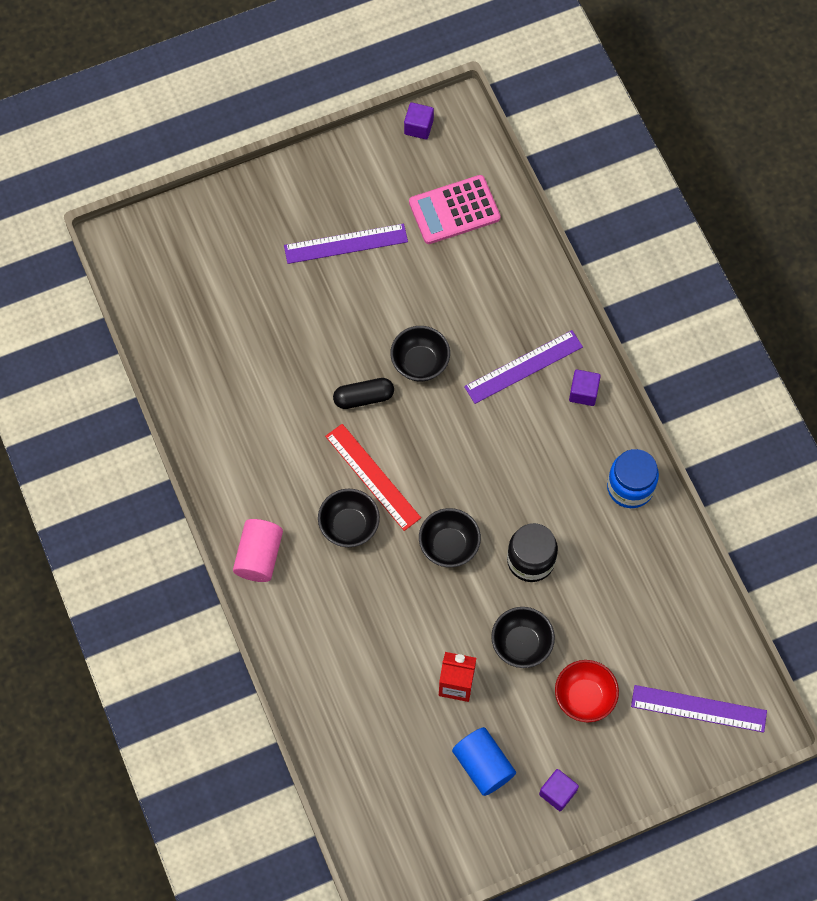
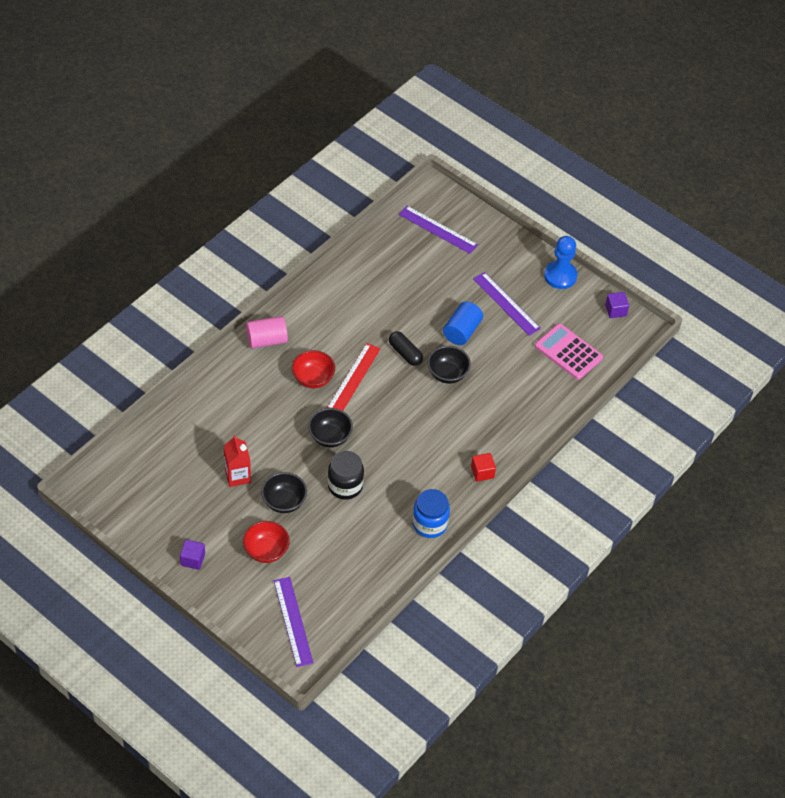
camera: 60 degrees right, 15 degrees down
(334, 162) = (560, 276): none -> blue pawn
(349, 526) = (313, 379): black bowl -> red bowl
(483, 765) = (190, 511): blue cylinder -> blue cylinder (462, 331)
(523, 367) = (480, 432): purple ruler -> purple ruler (438, 230)
(583, 392) = (482, 472): purple cube -> red cube

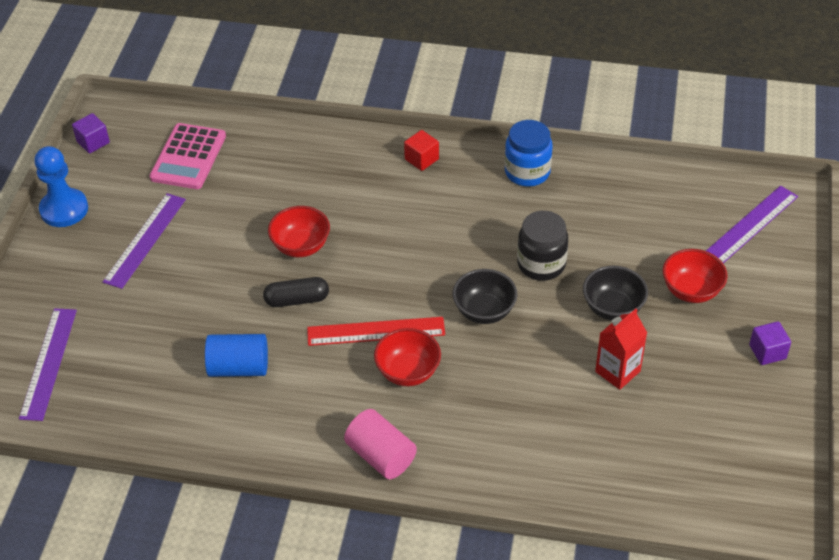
camera: 115 degrees left, 5 degrees down
(405, 353) = (297, 300): black capsule -> black capsule turned 60 degrees clockwise
(447, 374) = (301, 246): black bowl -> red bowl
(462, 331) = (221, 262): blue cylinder -> blue cylinder (239, 367)

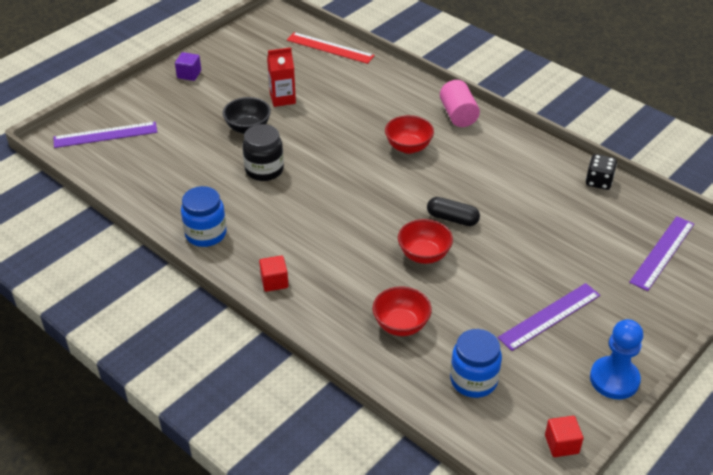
camera: 150 degrees left, 5 degrees down
(93, 142) = (561, 444): purple cube -> red cube
(152, 430) = (599, 181): none -> black dice
(188, 157) = (473, 380): pink calculator -> blue jar
(239, 367) = (520, 194): blue cylinder -> none
(376, 331) = (411, 177): red ruler -> red ruler (330, 48)
(484, 311) = (329, 159): black bowl -> none
(691, 291) = (190, 117): red bowl -> red bowl (401, 325)

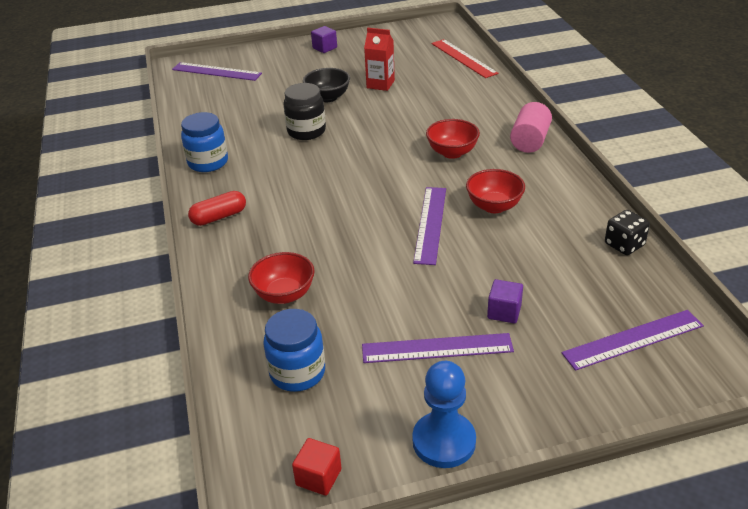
camera: 35 degrees right, 5 degrees down
(274, 281) = (219, 217): red cube -> red capsule
(424, 255) = (370, 244): red bowl -> red bowl (494, 206)
(452, 219) = (430, 224): black capsule -> purple ruler
(567, 268) = (504, 312): none -> purple cube

